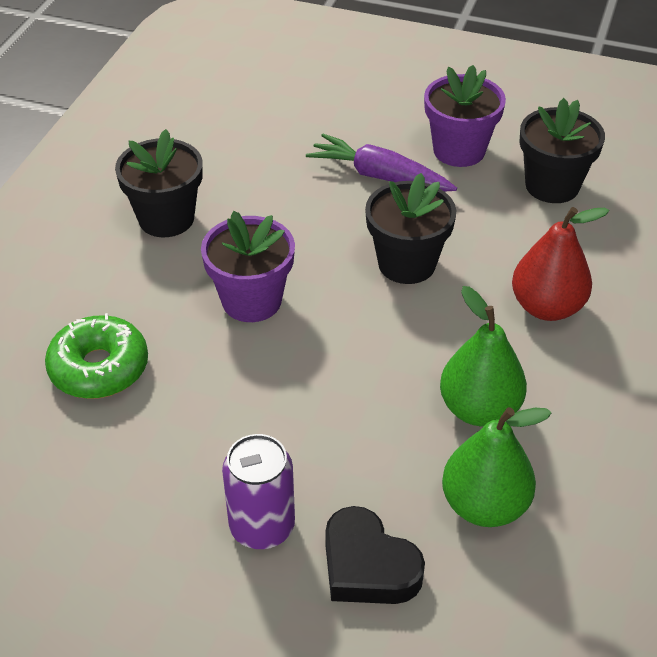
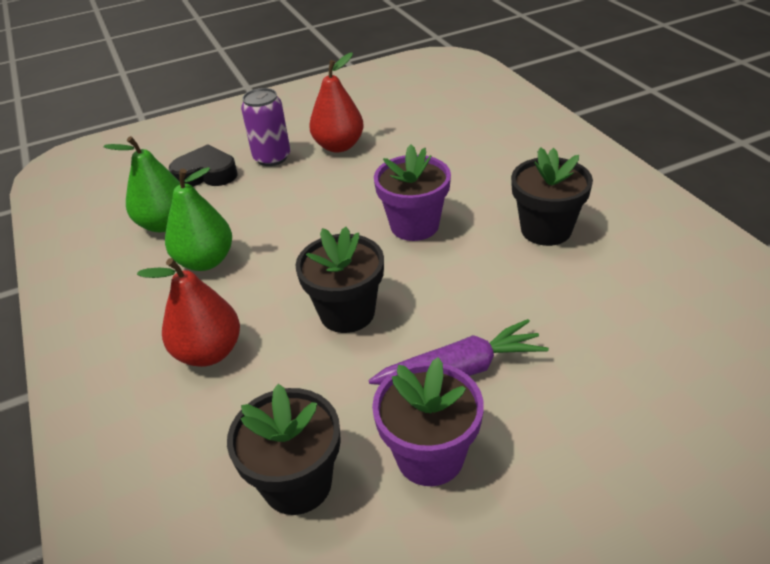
camera: 140 degrees right, 5 degrees down
(99, 368) = (439, 154): green donut -> none
(168, 477) = (339, 146): none -> red pear

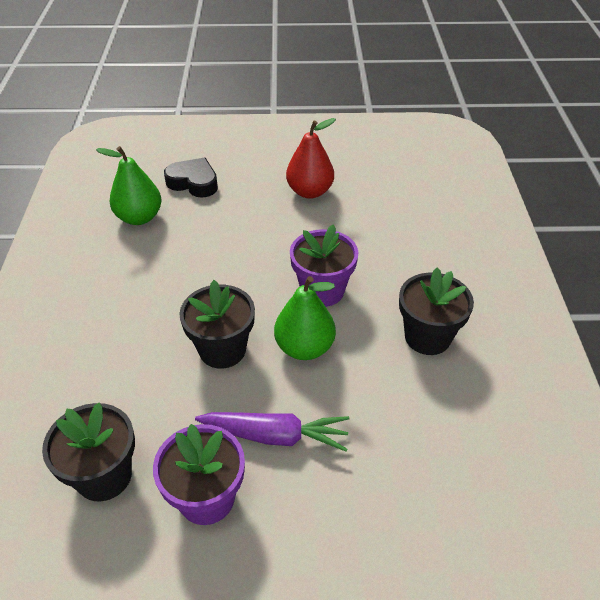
camera: 20 degrees right, 5 degrees up
(205, 261) = (149, 262): green pear -> green pear (304, 348)
(209, 352) = (107, 342): red pear -> none
(272, 158) = (251, 184): purple can -> none

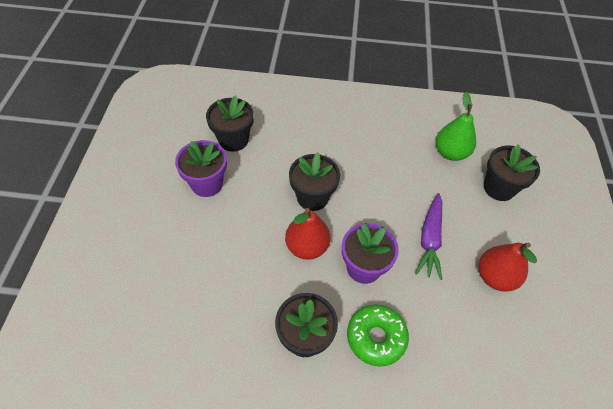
camera: 95 degrees right, 10 degrees up
(193, 182) = (499, 188): black heart -> black flower pot
(275, 436) = (238, 220): purple carrot -> purple carrot (430, 239)
(304, 348) = (307, 246): green pear -> red pear
(405, 277) = (376, 337): none -> green donut

